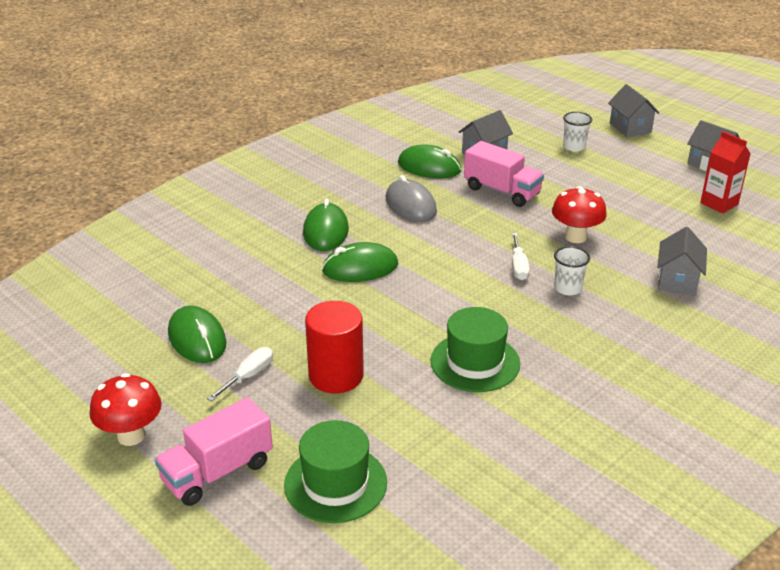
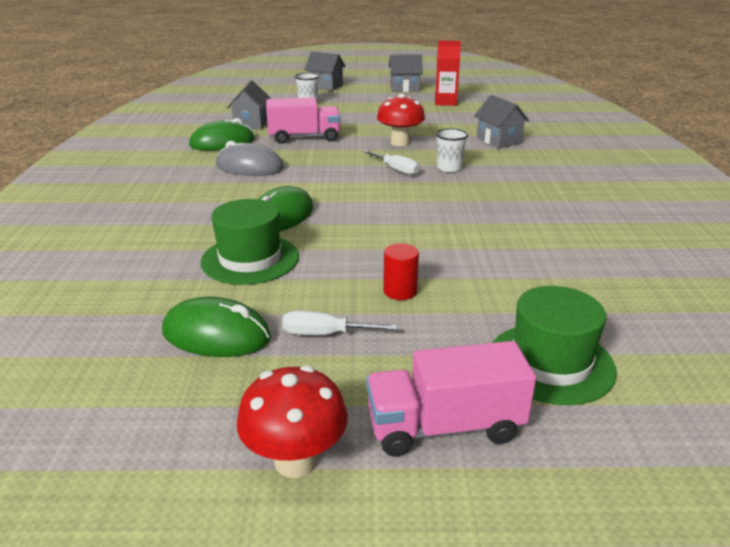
camera: 45 degrees left, 5 degrees down
(217, 472) = (444, 427): pink truck -> pink truck turned 75 degrees clockwise
(248, 376) = (325, 334): white screwdriver -> white screwdriver turned 75 degrees counterclockwise
(325, 231) = (205, 207): green mouse -> none
(336, 376) = (400, 291): red cylinder -> red cylinder, size x0.53
(475, 362) = (478, 231): green hat -> green hat (250, 259)

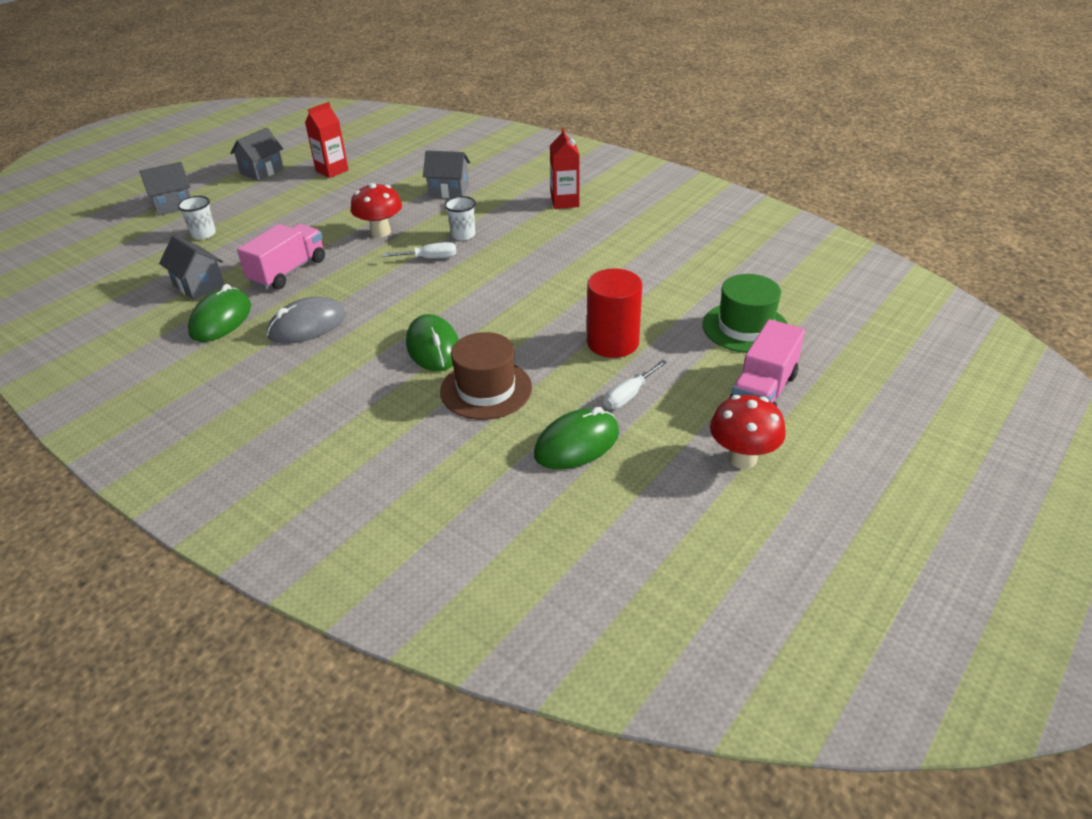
camera: 50 degrees left, 10 degrees up
(250, 259) = (486, 389): green hat -> brown hat
(400, 291) = (612, 342): red cylinder -> red cylinder, size x1.88
(578, 184) = (565, 202): none -> red carton

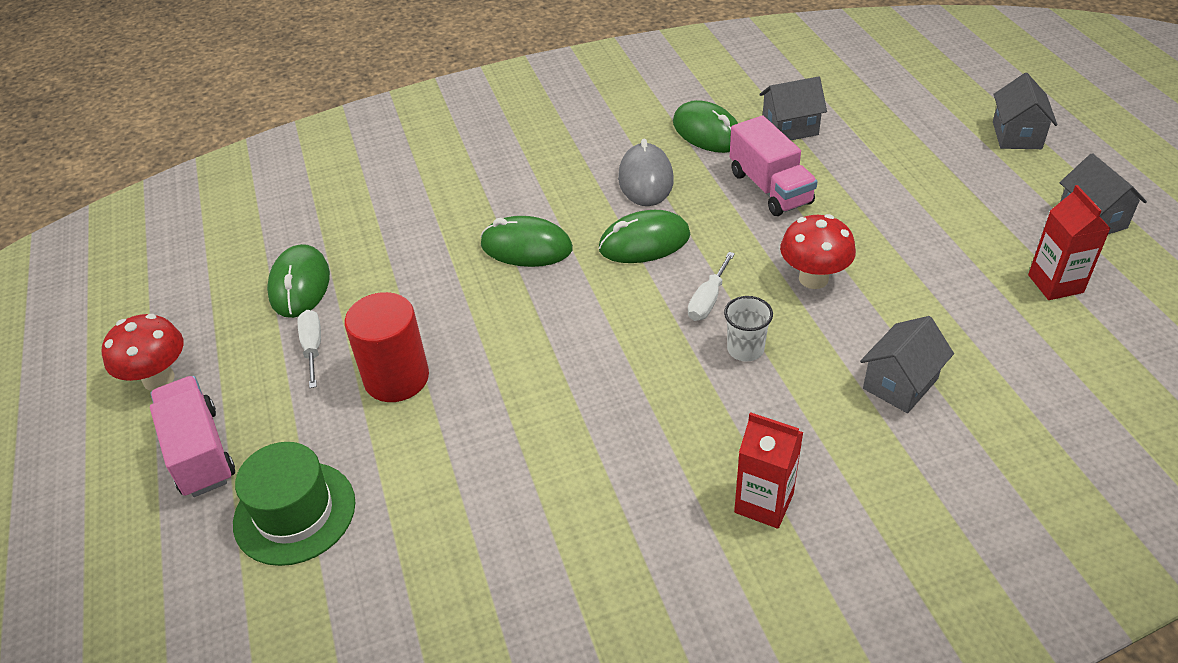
camera: 125 degrees right, 5 degrees up
(203, 234) = (915, 146): white cup -> none
(388, 299) = (644, 242): none -> green mouse
(486, 389) = (427, 259): brown hat -> none

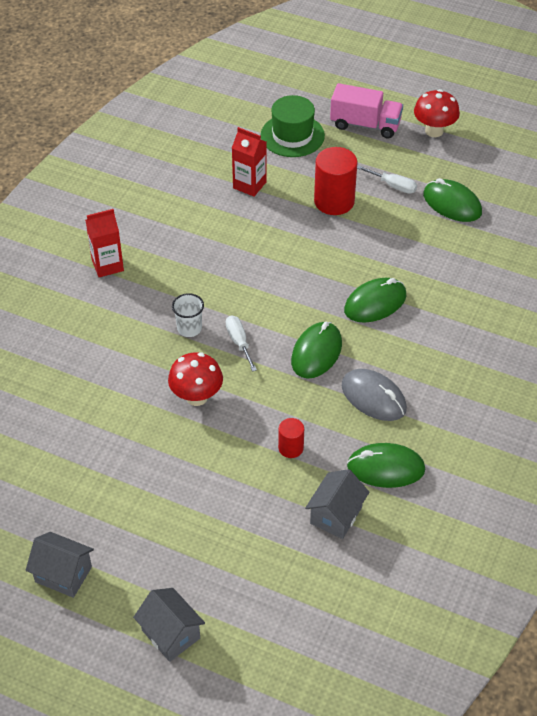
camera: 130 degrees right, 5 degrees up
(770, 188) = (291, 448): pink truck -> red cylinder
(900, 383) = (94, 364): grey house -> none
(1055, 284) = (54, 495): red carton -> red carton (249, 185)

